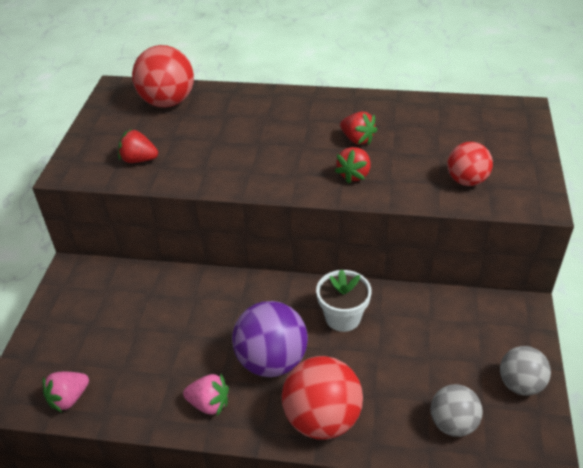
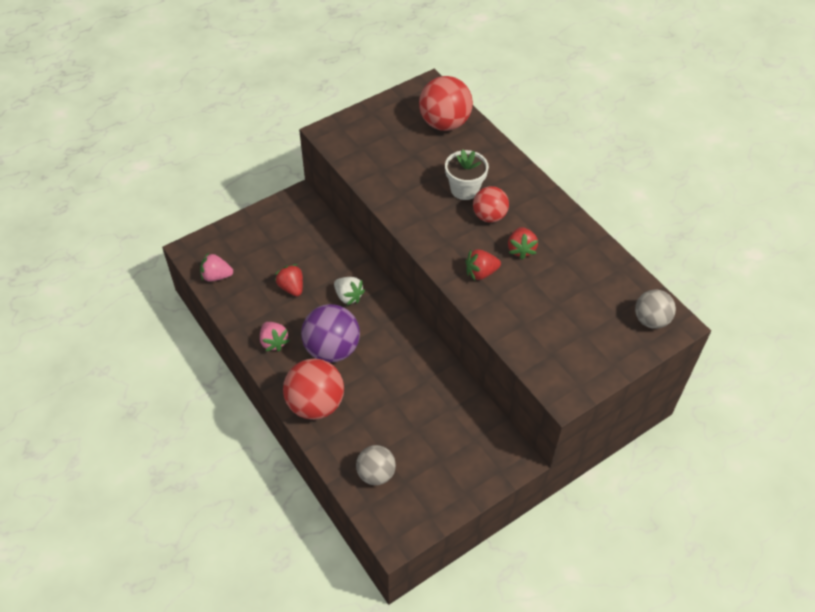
camera: 45 degrees right, 10 degrees up
(139, 160) = (374, 156): red strawberry -> red strawberry (291, 287)
(226, 308) = (348, 296): none -> white strawberry
(343, 317) = (402, 361): white flower pot -> white flower pot (464, 189)
(466, 181) = (543, 338): red ball -> red ball (489, 216)
(520, 384) = (443, 493): grey ball -> grey ball (651, 320)

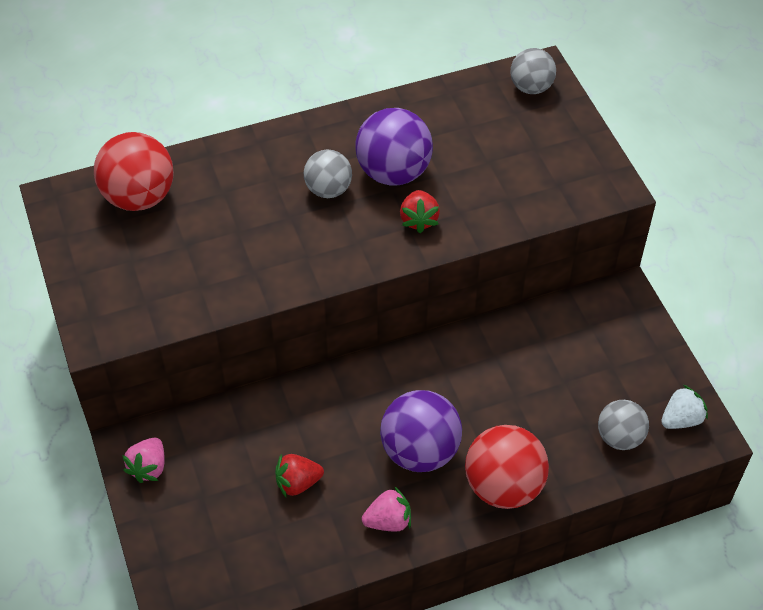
camera: 75 degrees left, 0 degrees up
(216, 276) = (243, 581): pink strawberry -> pink strawberry (148, 467)
(348, 296) = (336, 415): white strawberry -> white strawberry (681, 419)
(464, 189) = (272, 204): white flower pot -> none
(489, 216) = (328, 190): red ball -> grey ball
(521, 249) = (393, 172): red strawberry -> purple ball

